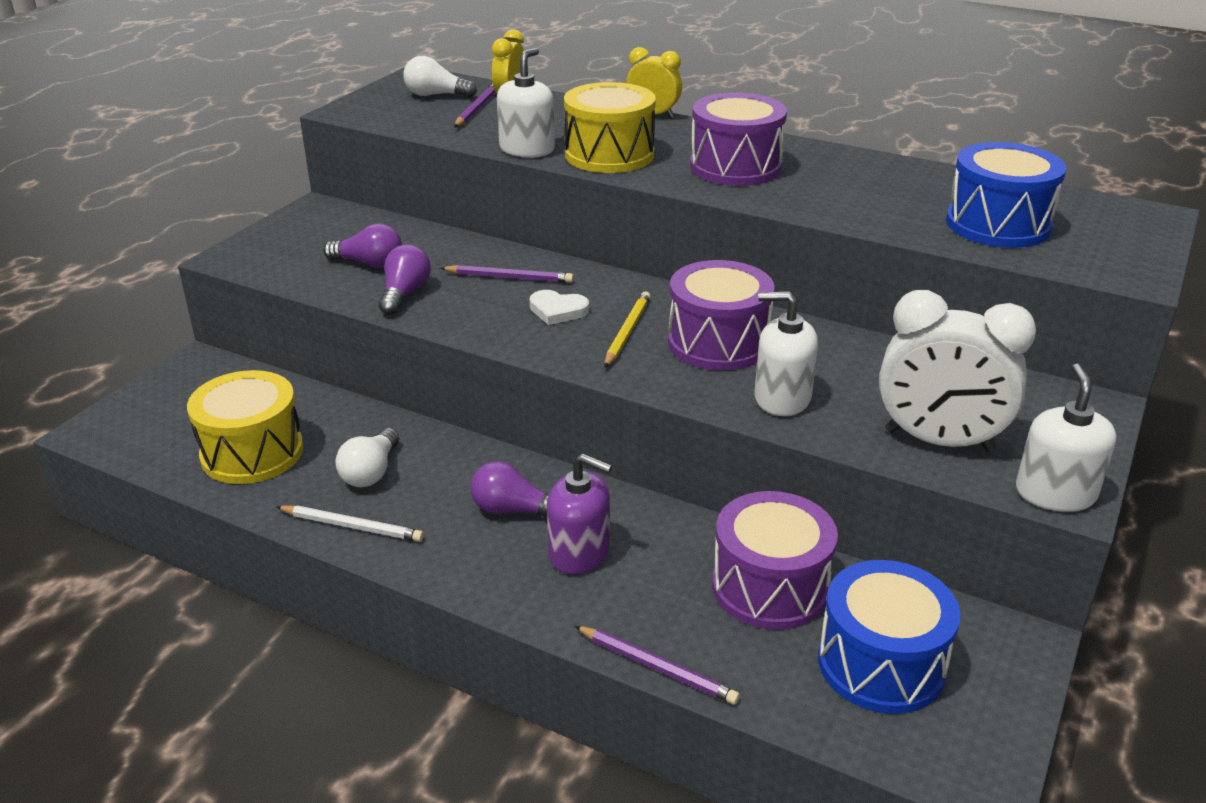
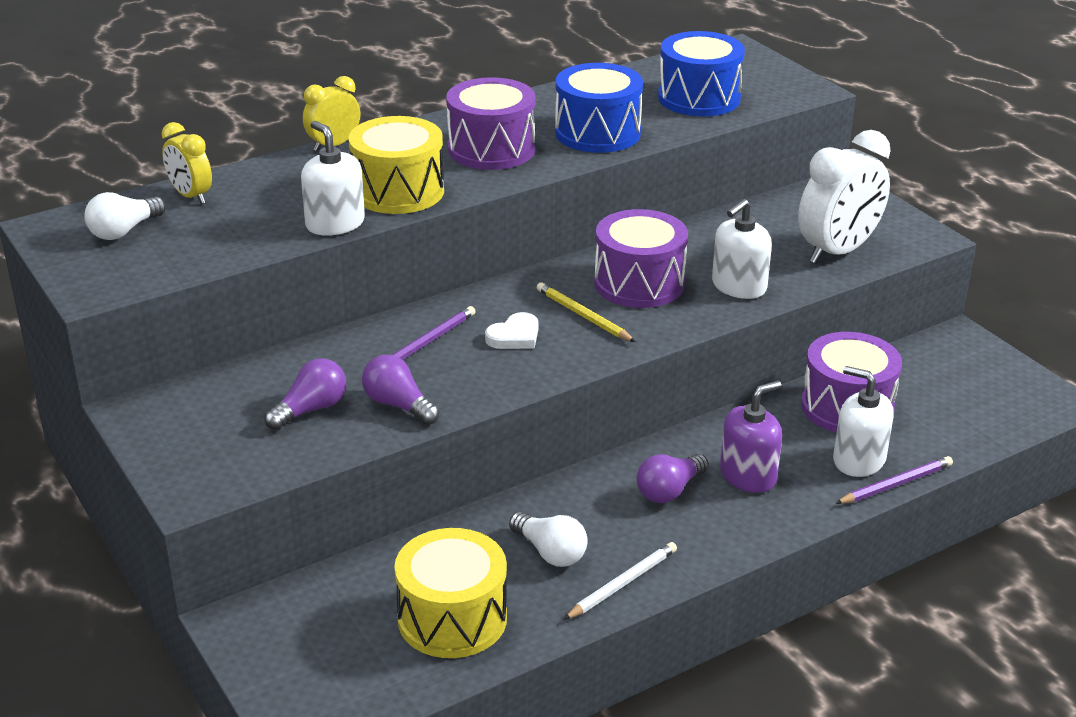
camera: 60 degrees left, 0 degrees up
(477, 108) = (195, 220): purple pencil -> none
(881, 664) = (947, 395): blue drum -> blue drum (597, 133)
(1055, 493) = (920, 238): white soap dispenser -> white soap dispenser (858, 460)

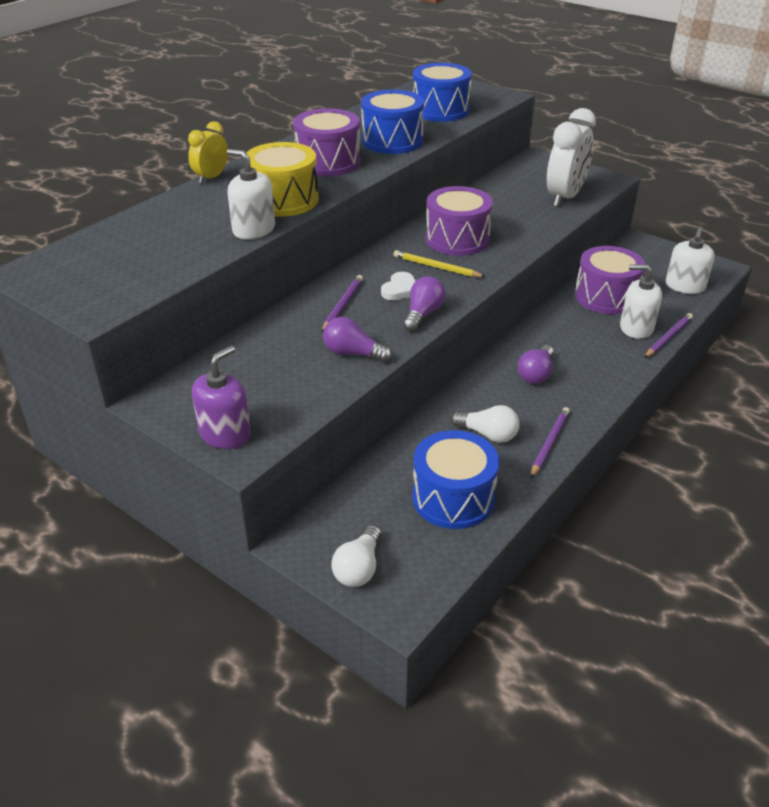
camera: 20 degrees left, 5 degrees up
(124, 231) = (90, 264): white light bulb -> white light bulb (359, 568)
(191, 196) = (126, 230): yellow clock -> none
(311, 409) = (291, 371): purple light bulb -> purple light bulb (423, 314)
(452, 618) = (453, 498): yellow drum -> blue drum
(622, 583) = (549, 443): white pencil -> purple pencil
(738, 286) = (521, 229): white soap dispenser -> white soap dispenser (685, 286)
(748, 475) = (577, 353): purple soap dispenser -> purple soap dispenser (225, 434)

